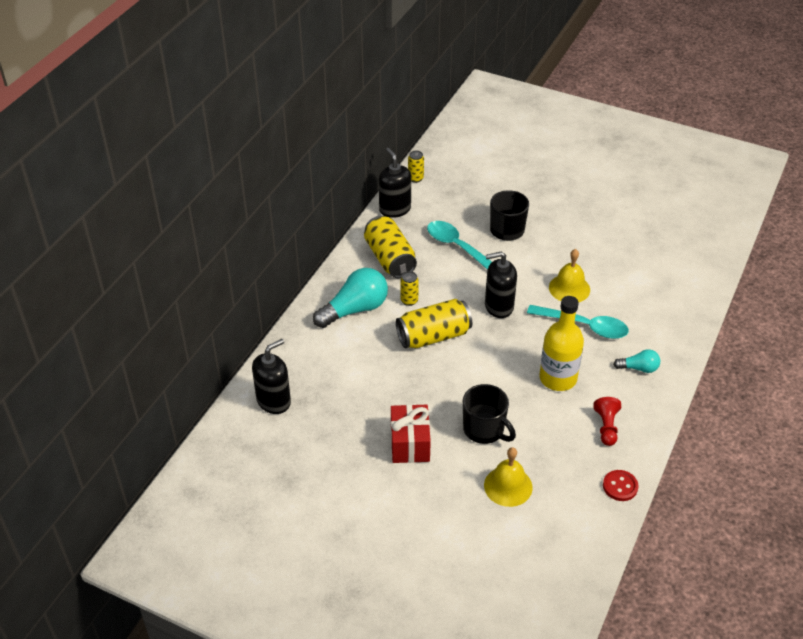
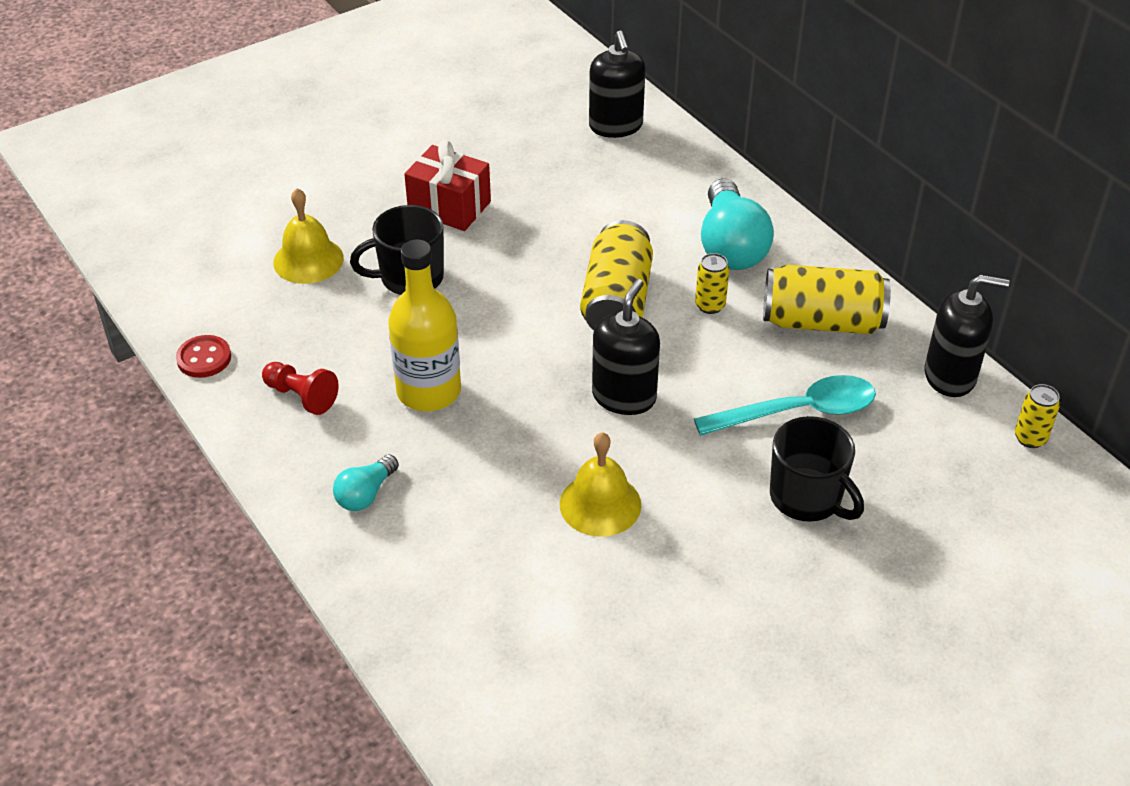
camera: 120 degrees right, 0 degrees up
(584, 326) = (503, 477): turquoise spoon -> none

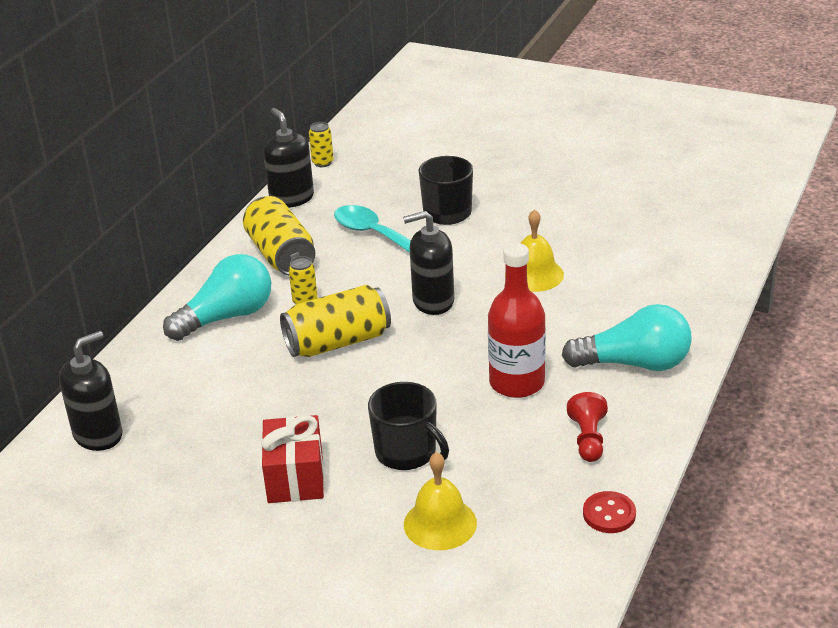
camera: 120 degrees left, 10 degrees down
(365, 494) = (634, 363): turquoise light bulb -> turquoise light bulb, size x1.92
(429, 391) = (517, 383): yellow bottle -> red bottle

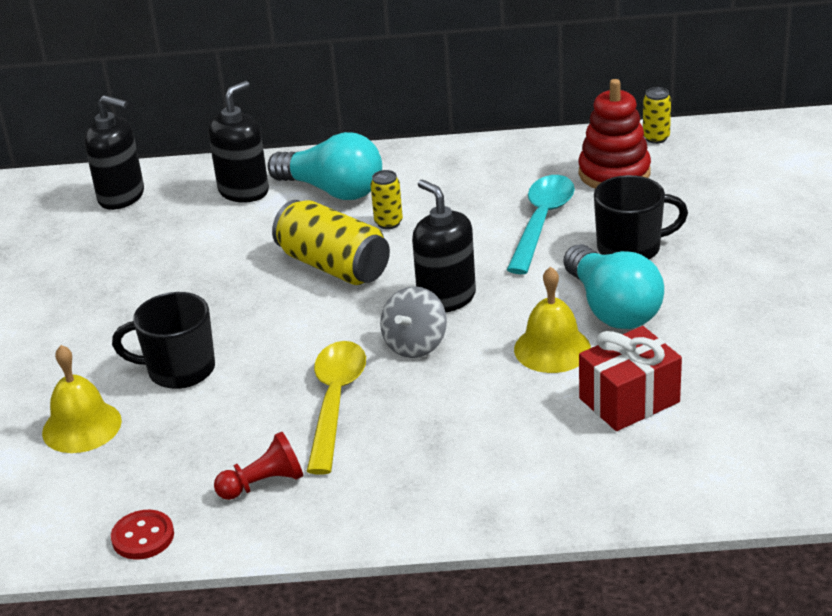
camera: 65 degrees right, 0 degrees up
(281, 255) = (460, 179): yellow can -> none
(291, 198) = (568, 146): black soap dispenser -> black soap dispenser (244, 191)
(295, 477) = (112, 318): red gift -> red gift (629, 400)
(348, 191) = (614, 173): none -> red stacking toy
(407, 453) = (179, 370): black mug -> black mug turned 75 degrees clockwise
(478, 329) = (415, 344): none -> grey spinning top
(517, 383) = (335, 402): red bottle -> yellow spoon
(634, 363) = (425, 478): turquoise light bulb -> turquoise light bulb (612, 308)

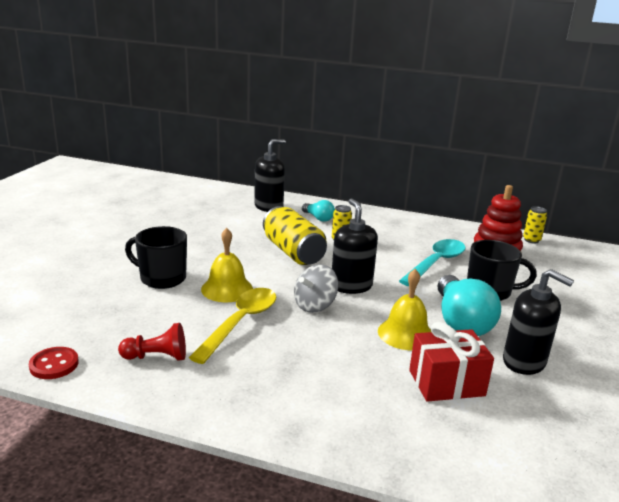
camera: 15 degrees right, 10 degrees down
(82, 426) = (80, 291): yellow bell -> yellow bell (227, 289)
(121, 196) = (203, 194): black soap dispenser -> black soap dispenser (524, 362)
(333, 190) = (318, 218): turquoise light bulb -> turquoise light bulb, size x0.52

